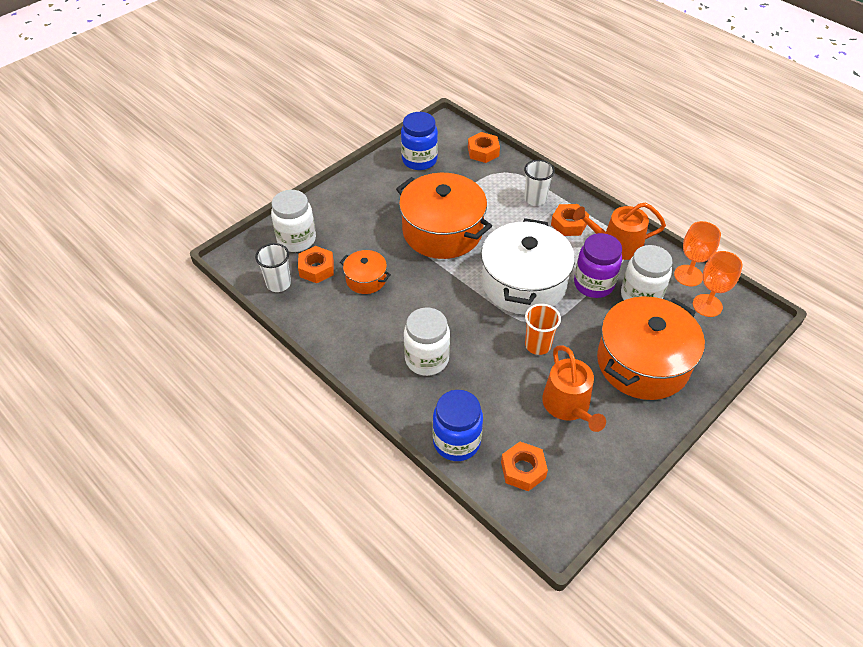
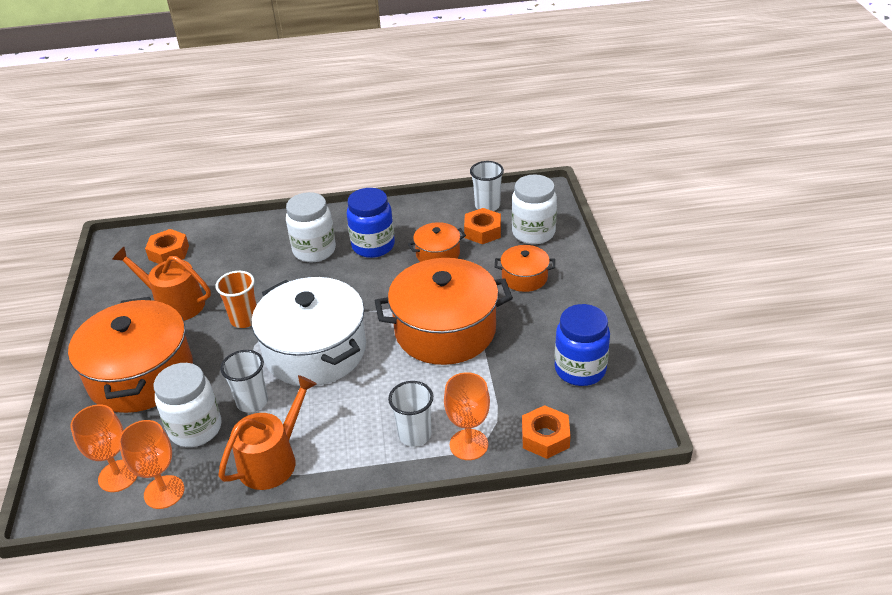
camera: 130 degrees right, 10 degrees down
(354, 220) = (524, 277): none -> orange pot
(456, 442) = (231, 233): blue jar -> blue jar (373, 246)
(518, 175) = (468, 444): none -> orange goblet
(569, 224) = (346, 438): orange nut -> none
(593, 284) = (252, 402): purple jar -> white cup

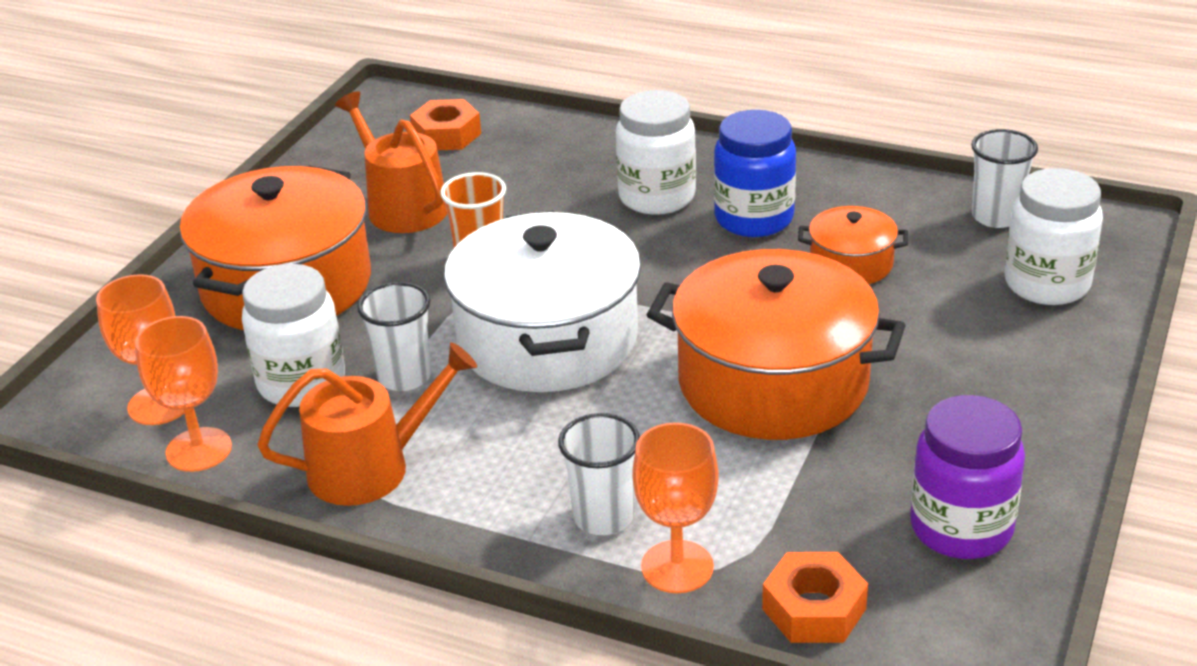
camera: 30 degrees right, 5 degrees down
(482, 231) = (956, 253): orange nut -> none
(524, 277) = (974, 349): orange pot -> none
(580, 369) = (961, 528): blue jar -> purple jar

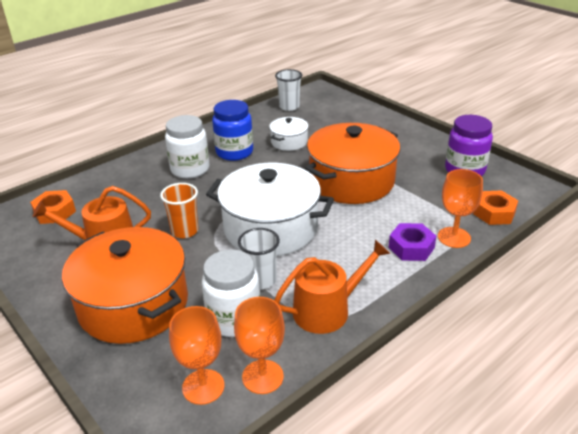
camera: 65 degrees left, 0 degrees up
(371, 467) = (327, 310): orange watering can -> orange watering can turned 60 degrees clockwise
(603, 517) = (411, 247): white cup -> purple nut
(851, 264) = (289, 142): orange pot -> white pot
(1047, 284) = (339, 111): white jar -> none

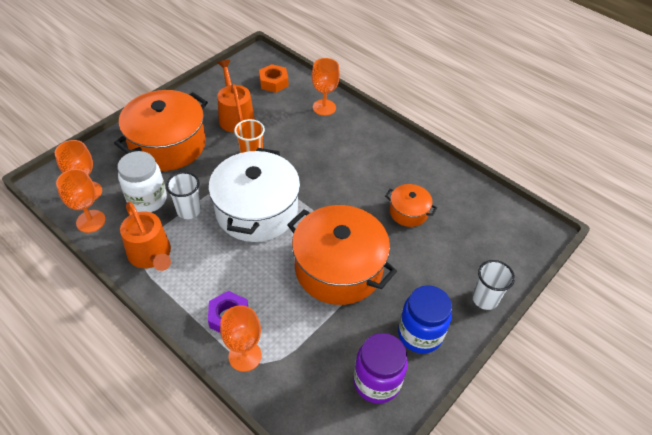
camera: 80 degrees right, 15 degrees up
(123, 178) = (324, 107): none -> orange goblet
(190, 169) = (343, 145): white jar -> none
(234, 152) = (379, 172): blue jar -> blue jar (420, 334)
(289, 107) = (489, 206): white cup -> white cup (485, 299)
(289, 142) = (408, 212): white pot -> orange pot
(494, 213) = (289, 402): orange nut -> none

